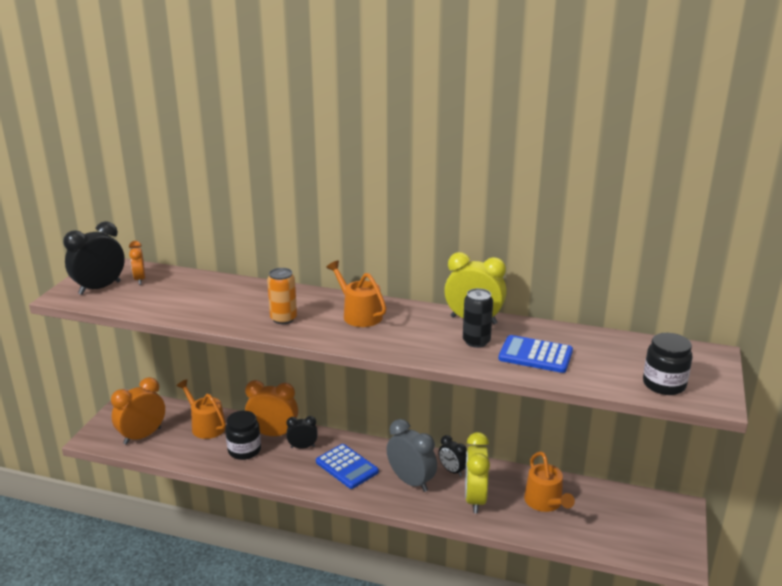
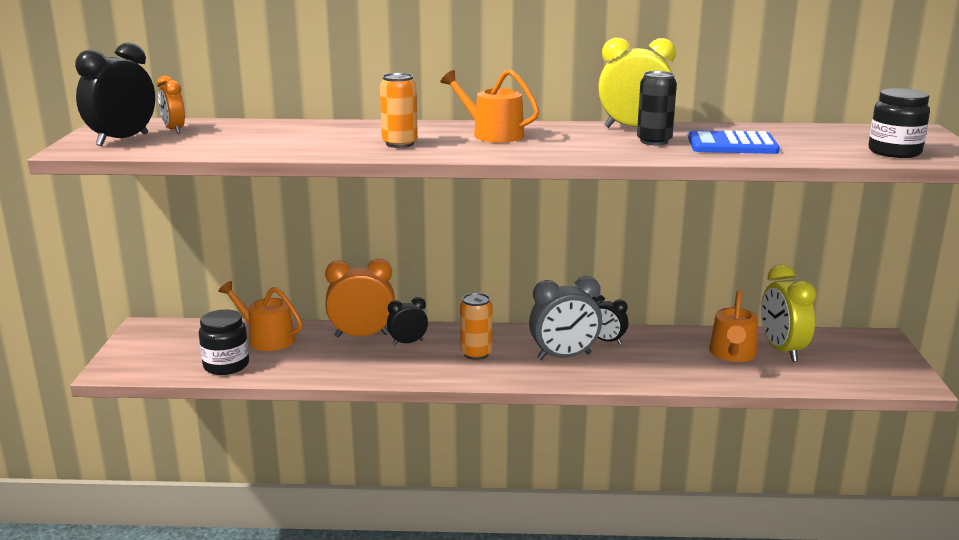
camera: 15 degrees left, 5 degrees down
(142, 436) = (183, 358): orange clock -> none
(244, 450) = (333, 355): black jar -> black jar (226, 365)
(347, 467) = (476, 354): blue calculator -> orange can
(411, 481) = (564, 357): grey clock -> grey clock turned 135 degrees clockwise
(475, 499) = (650, 362): yellow clock -> yellow clock (782, 350)
(545, 502) = (732, 354): orange watering can -> orange watering can turned 45 degrees clockwise

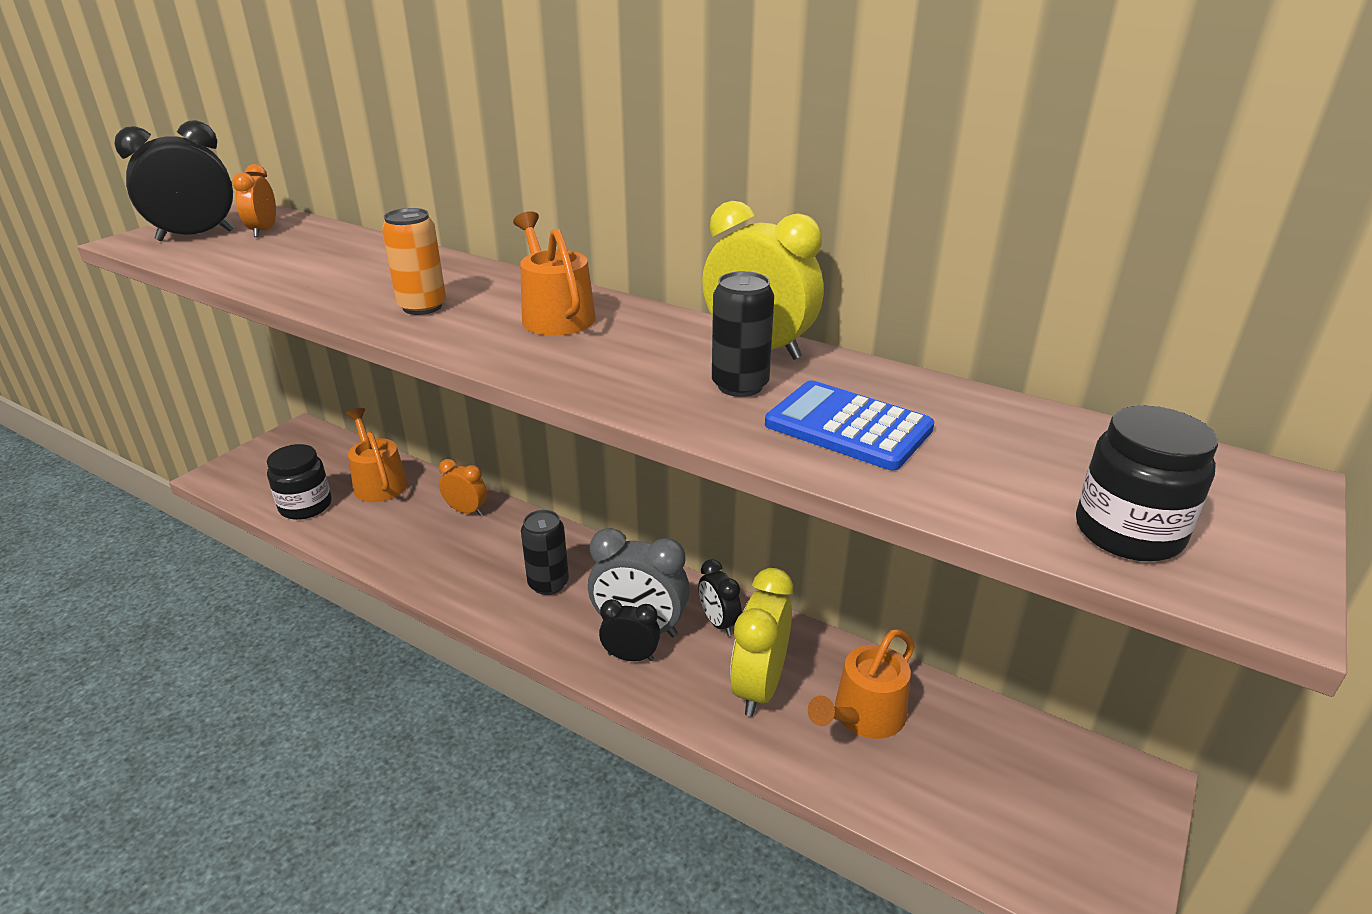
camera: 30 degrees right, 10 degrees up
(362, 335) = (466, 511): orange clock -> orange clock, size x0.58
(408, 342) = (498, 539): black clock -> black clock (630, 657)
(476, 354) = (548, 584): orange can -> black can
(782, 350) = (946, 739): yellow clock -> yellow clock (759, 687)

